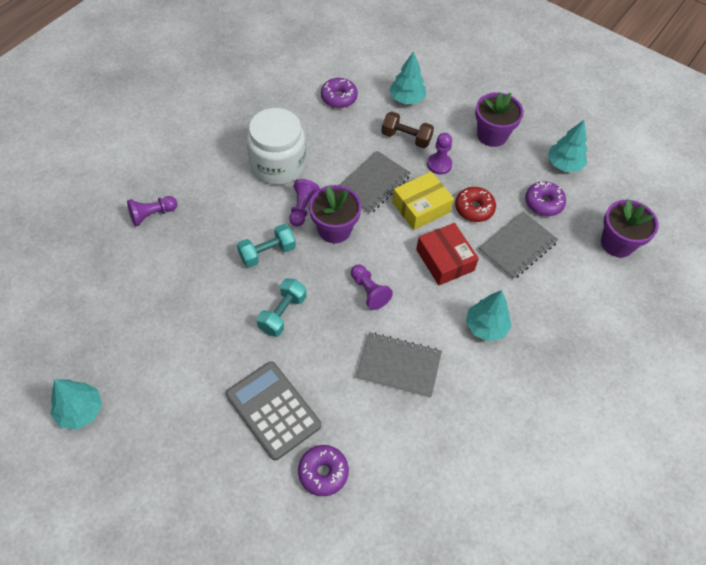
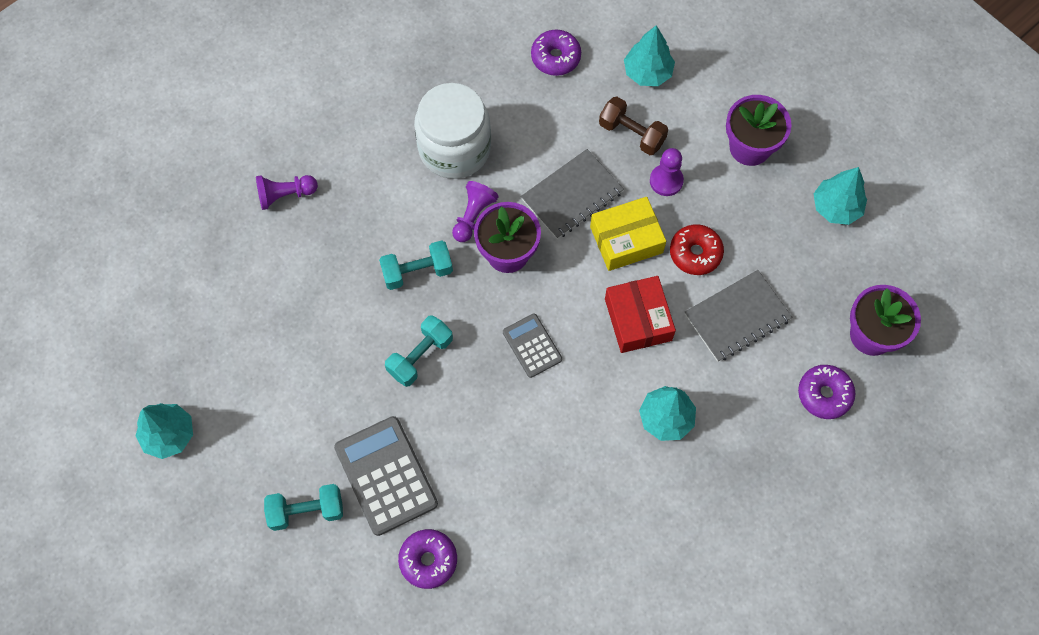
camera: 15 degrees right, 10 degrees up
(211, 451) = (306, 511): none -> turquoise dumbbell
(369, 291) = (532, 346): purple pawn -> grey calculator
(399, 366) = (546, 449): grey notebook -> none
(543, 203) = (790, 260): purple donut -> purple donut (824, 394)

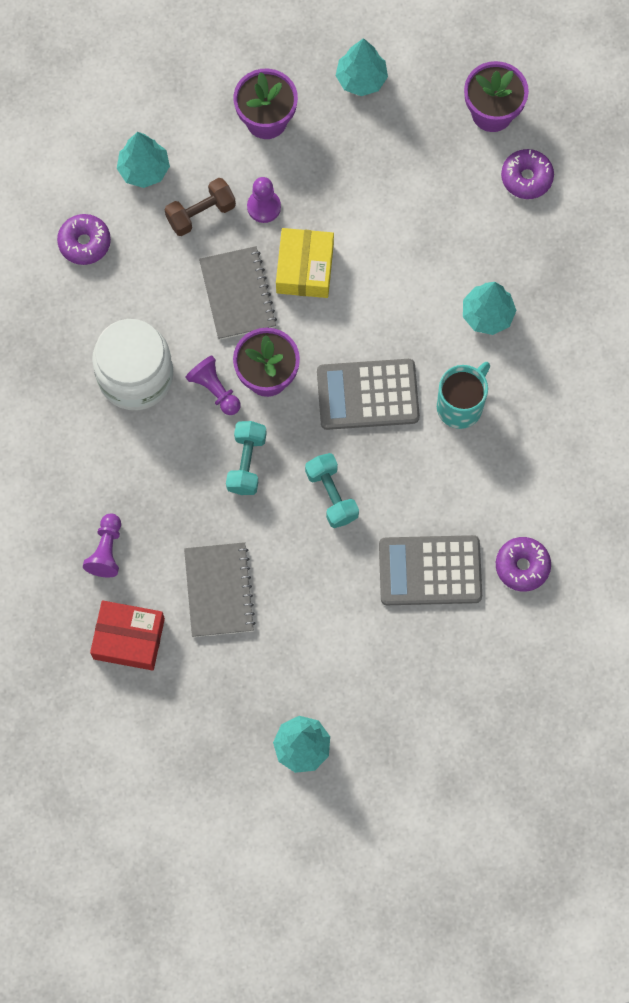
camera: 65 degrees left, 5 degrees up
(306, 511) = (431, 652): turquoise dumbbell -> none
(532, 346) = (367, 395): grey calculator -> grey calculator, size x1.74
(563, 433) = (461, 405): none -> turquoise mug
(638, 319) = (386, 294): red box -> red box (129, 638)
(695, 253) = (347, 217): red donut -> none
(737, 317) = (423, 212): grey notebook -> grey notebook (219, 590)

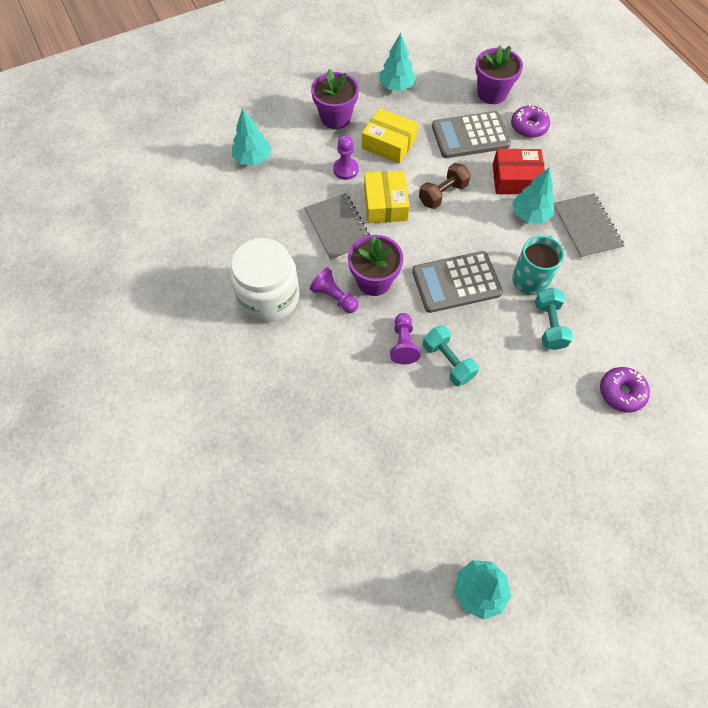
camera: 10 degrees left, 10 degrees down
(84, 243) = (214, 211): purple donut -> none
(106, 550) = (266, 438): purple pawn -> purple pawn (403, 344)
(129, 638) = (298, 514): red box -> red box (516, 179)
(201, 213) = (300, 180): brown dumbbell -> brown dumbbell (443, 194)
(219, 590) = (371, 456): grey notebook -> grey notebook (586, 227)
(246, 463) = (372, 348): turquoise dumbbell -> turquoise dumbbell (549, 325)
(329, 174) = (388, 143): none -> yellow box
(430, 571) = (546, 409): grey calculator -> grey calculator (470, 136)

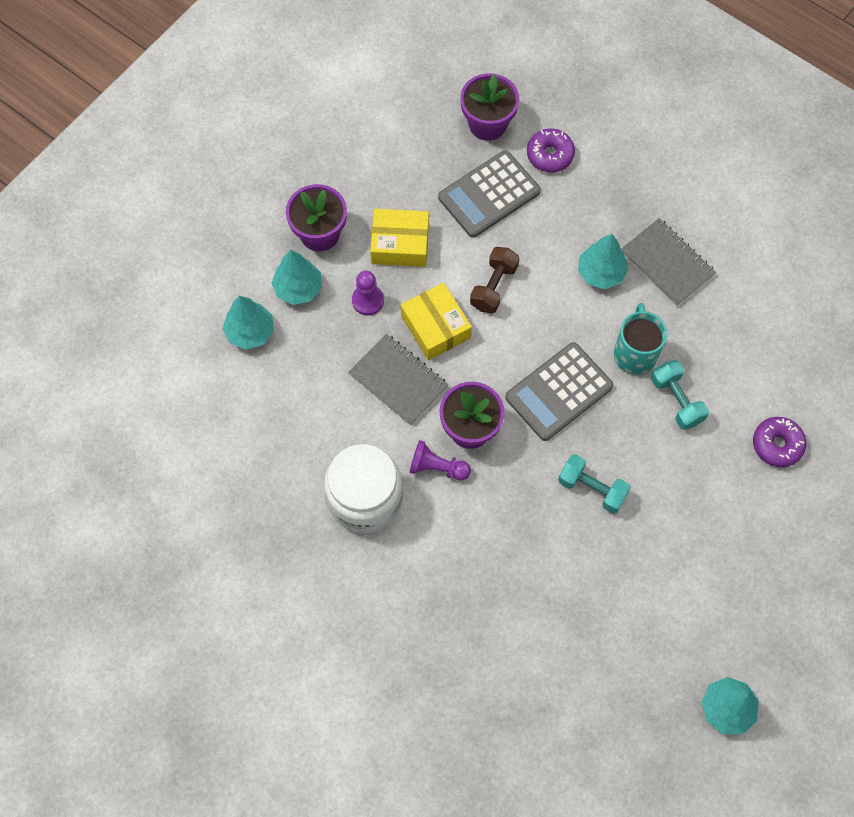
camera: 25 degrees left, 5 degrees up
(396, 86) = (370, 159): turquoise tree -> turquoise tree (298, 288)
(403, 344) = (537, 489): purple pawn -> none
(516, 179) = (565, 232): red box -> none

